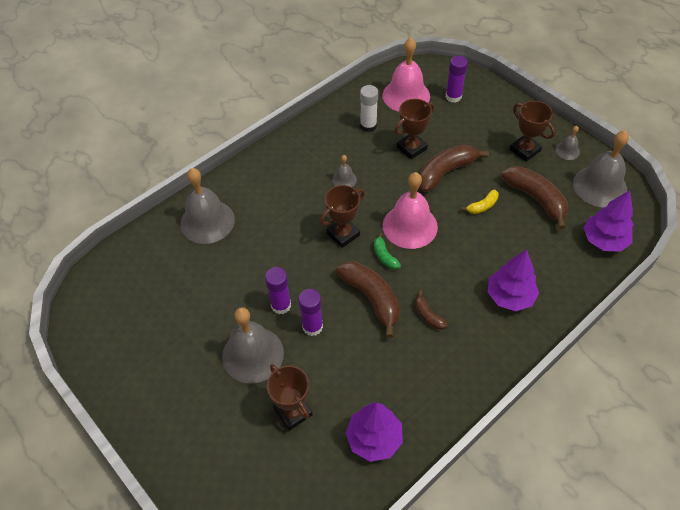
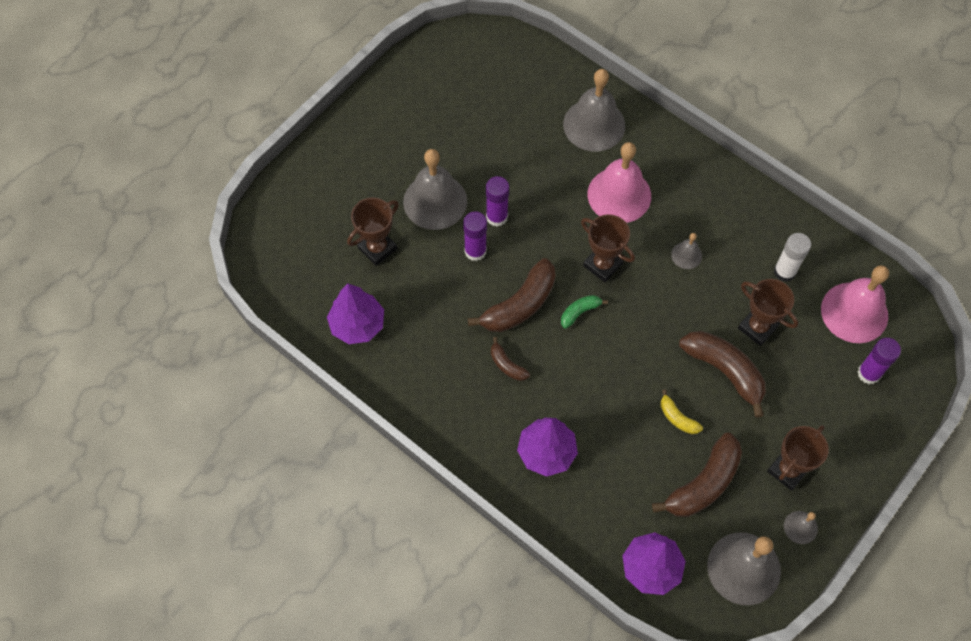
camera: 80 degrees right, 10 degrees up
(410, 226) = (629, 336): pink bell -> pink bell (619, 195)
(428, 315) = (507, 365): brown banana -> brown banana turned 90 degrees counterclockwise

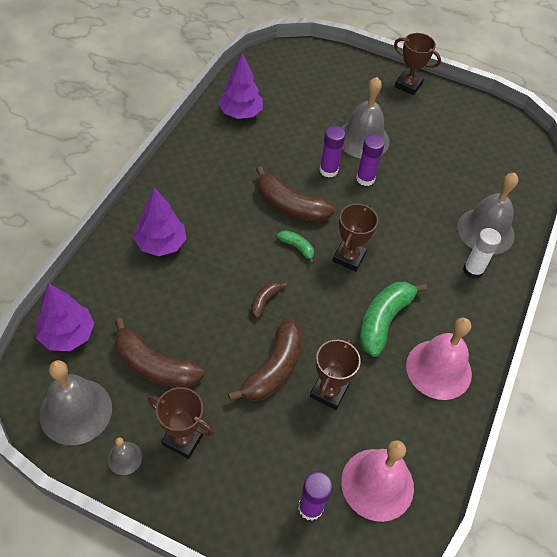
camera: 70 degrees right, 10 degrees down
(377, 248) = (308, 113): brown trophy -> brown trophy (408, 85)
(507, 365) = (233, 206): brown banana -> brown banana (264, 301)
(619, 195) = (423, 259): pink bell -> pink bell (438, 369)
(677, 418) = (215, 335): yellow banana -> none
(686, 255) = (384, 320): grey bell -> green banana
(784, 272) = (399, 409): white glue stick -> white glue stick (473, 270)

